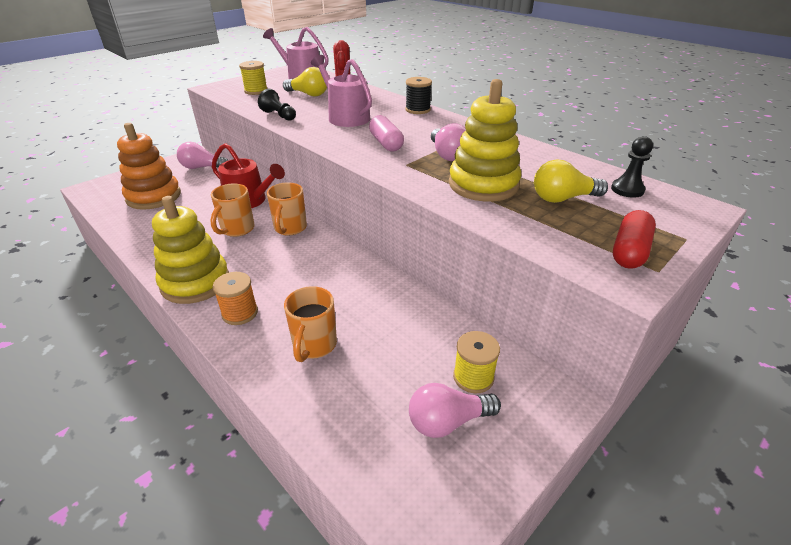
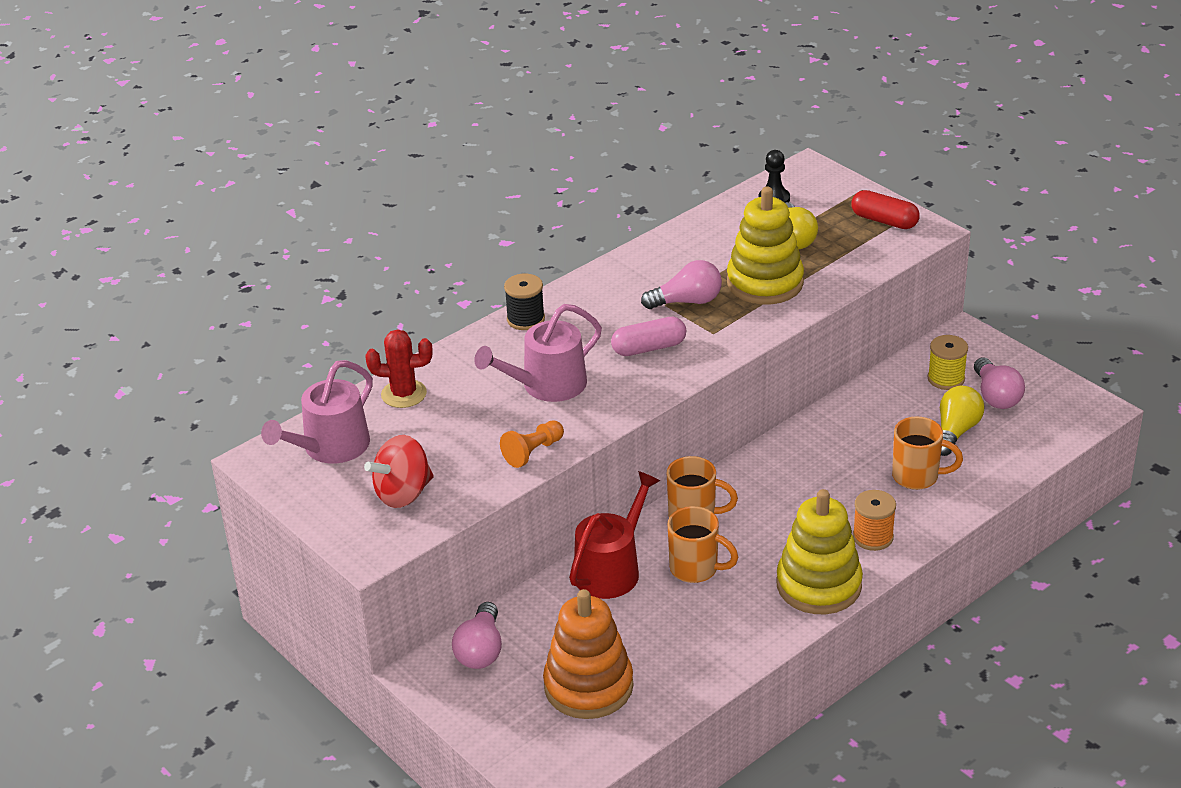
camera: 85 degrees left, 0 degrees up
(256, 91) = (403, 494): yellow spool -> red spinning top
(279, 115) = (533, 452): black pawn -> orange pawn
(308, 94) = (433, 431): yellow light bulb -> yellow light bulb (955, 432)

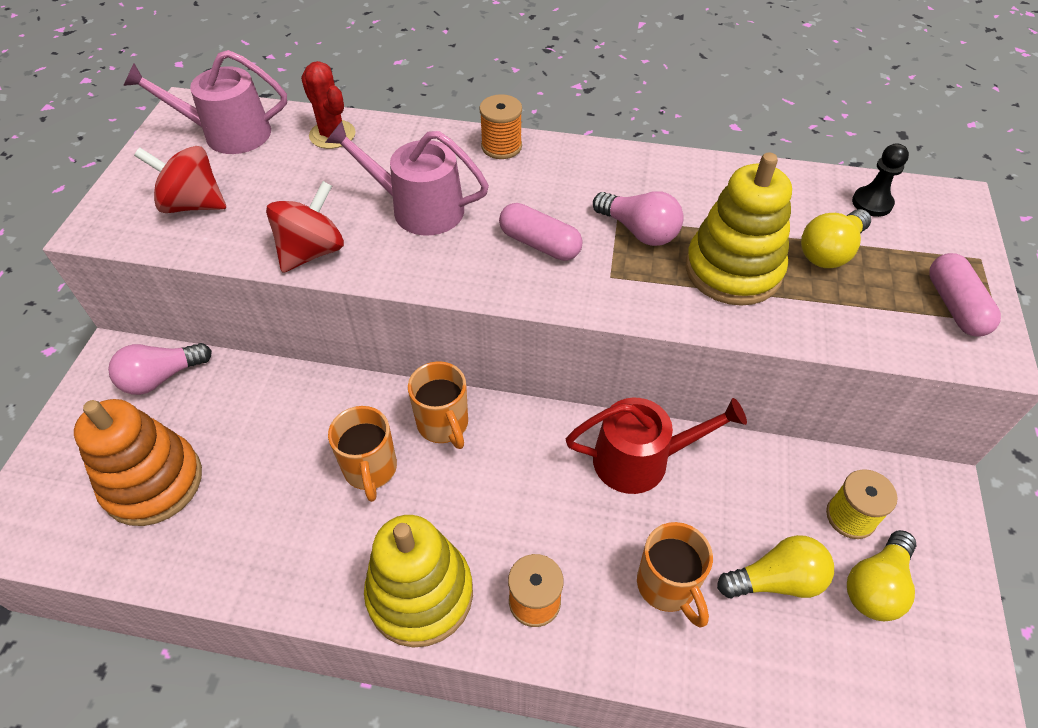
camera: 50 degrees right, 15 degrees up
(525, 319) = (501, 146): black spool -> orange spool
(533, 452) = (312, 251): orange pawn -> red spinning top
(611, 569) = (325, 406): red watering can -> red watering can (640, 459)
(884, 221) = (955, 306): red capsule -> pink capsule
(996, 396) = (876, 585): pink light bulb -> yellow light bulb

